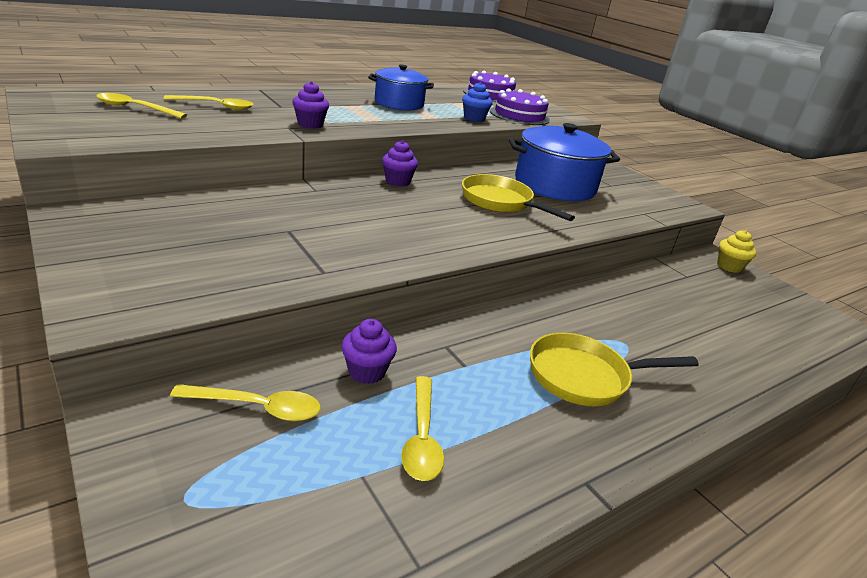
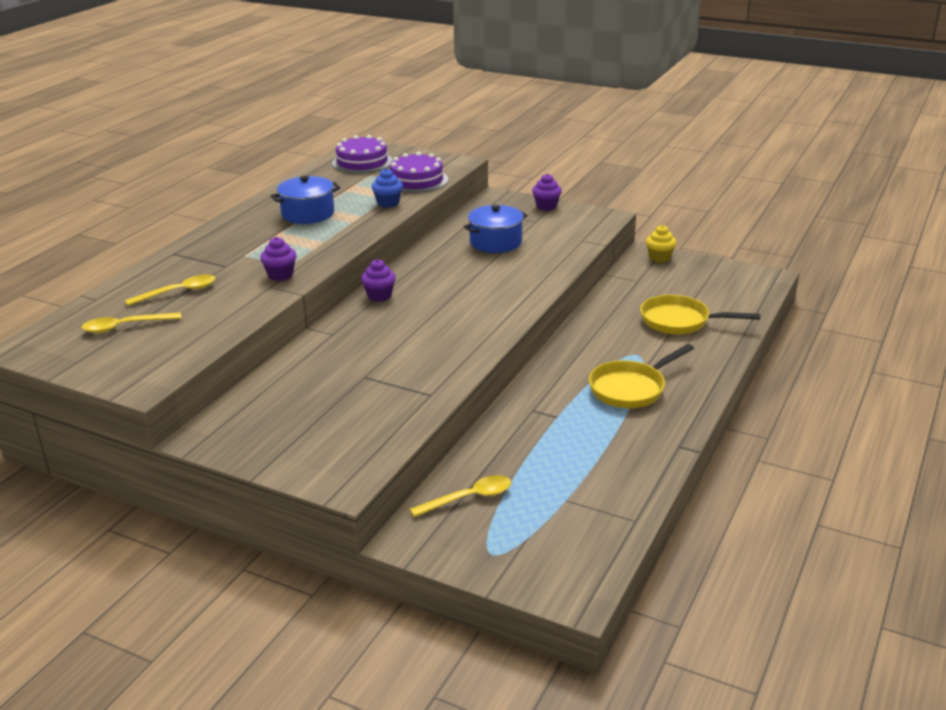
camera: 25 degrees left, 0 degrees up
(366, 372) = (504, 449): purple cupcake -> purple cupcake (546, 206)
(421, 438) = (575, 467): yellow spoon -> none
(500, 202) = (474, 279): yellow pan -> yellow pan (680, 321)
(554, 185) = (495, 242): blue pot -> blue pot, size x0.66

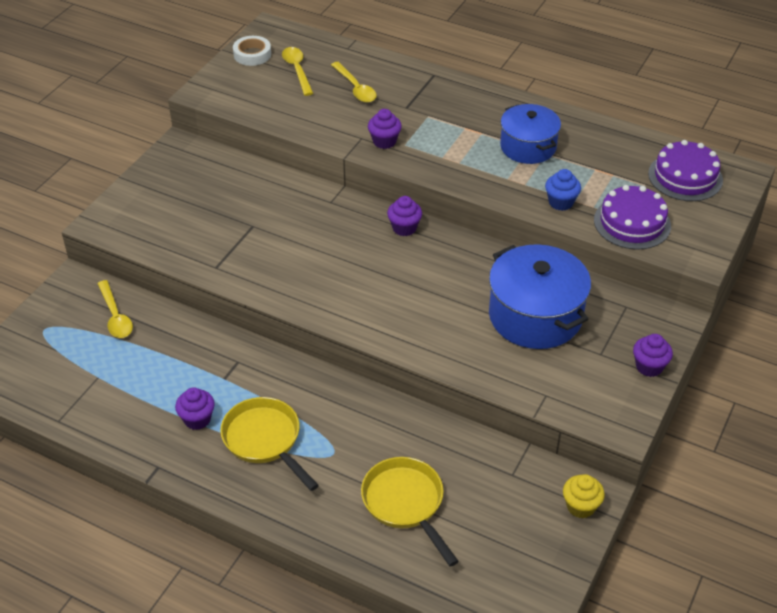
camera: 90 degrees right, 15 degrees up
(74, 357) = (252, 54): none -> white tape
(495, 242) = (535, 316): blue pot -> blue pot, size x1.51
(614, 428) = (197, 419): none -> purple cupcake
(680, 321) = (405, 504): yellow pan -> yellow pan turned 45 degrees counterclockwise

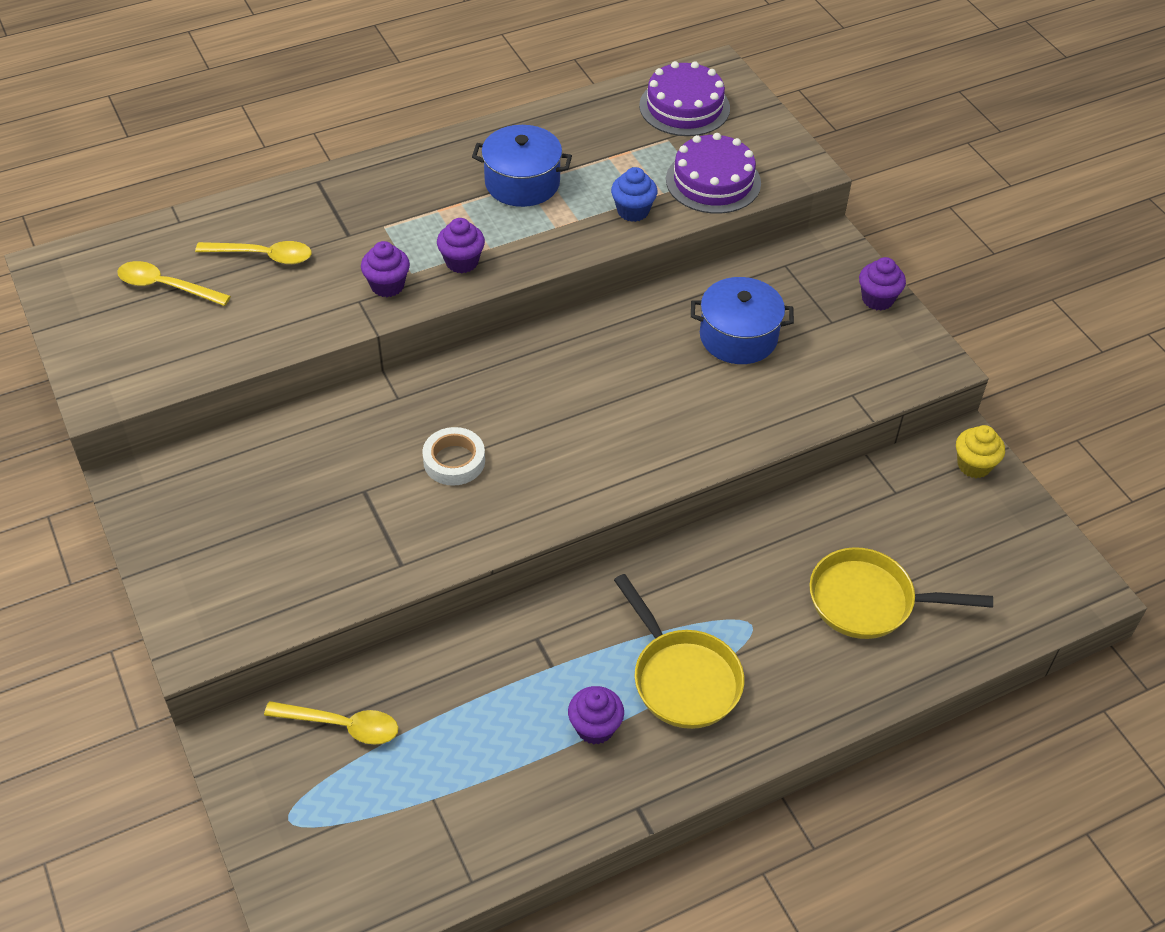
camera: 55 degrees left, 5 degrees up
(252, 54) = (82, 309): white tape -> white tape (454, 461)
(265, 440) = (682, 678): yellow pan -> yellow pan turned 120 degrees counterclockwise
(404, 228) = (507, 360): purple cupcake -> purple cupcake (462, 262)
(535, 316) = (738, 337): blue pot -> blue pot, size x0.66

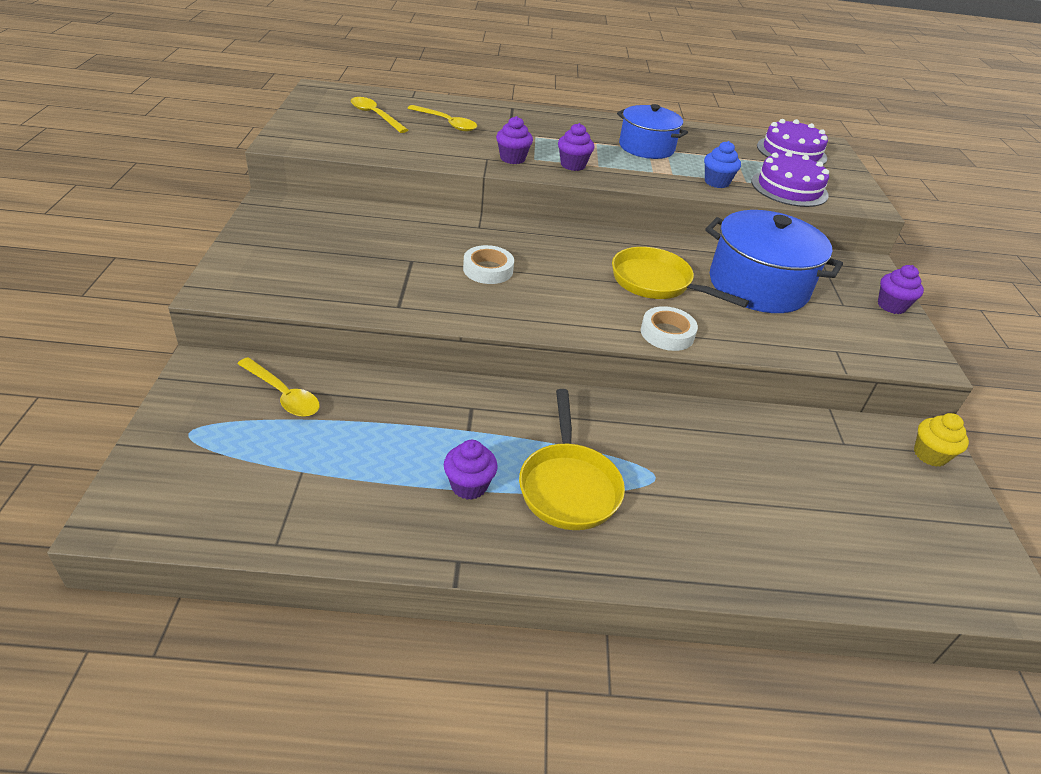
camera: 25 degrees right, 10 degrees down
(686, 457) = (667, 333): none -> white tape
(738, 337) = (758, 285): blue pot -> blue pot, size x1.51
(869, 601) = (775, 507): yellow pan -> yellow pan (656, 283)

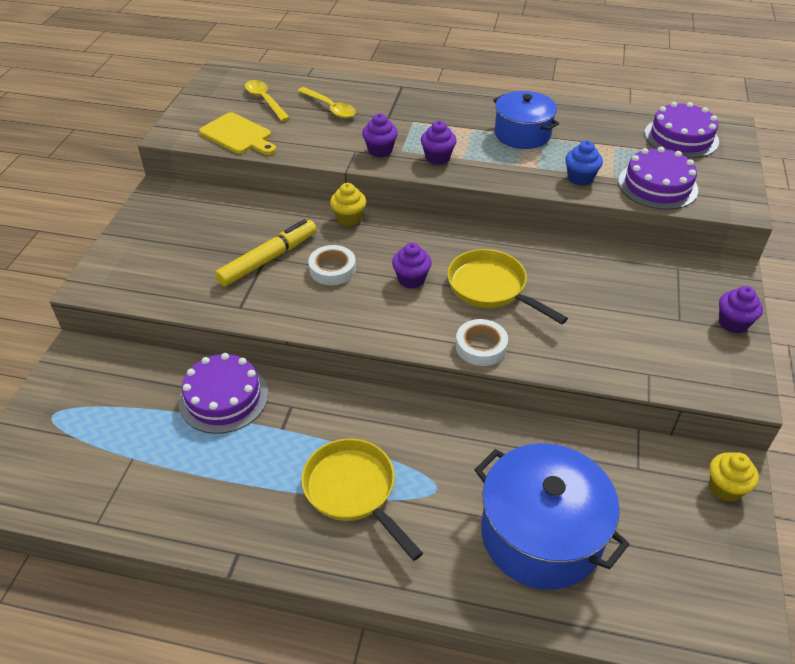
camera: 15 degrees right, 5 degrees up
(283, 395) = (134, 384): yellow spoon -> none
(357, 144) = (238, 135): none -> yellow cutting board
(393, 403) = (223, 397): none -> purple cake
(415, 262) = (268, 259): none -> yellow marker
(469, 486) = (266, 483): purple cupcake -> purple cupcake (411, 279)
(489, 225) = (349, 218): none -> yellow cupcake
(568, 486) = (353, 491): yellow pan -> yellow pan turned 135 degrees clockwise
(758, 285) = (596, 294): blue pot -> blue pot (541, 534)

